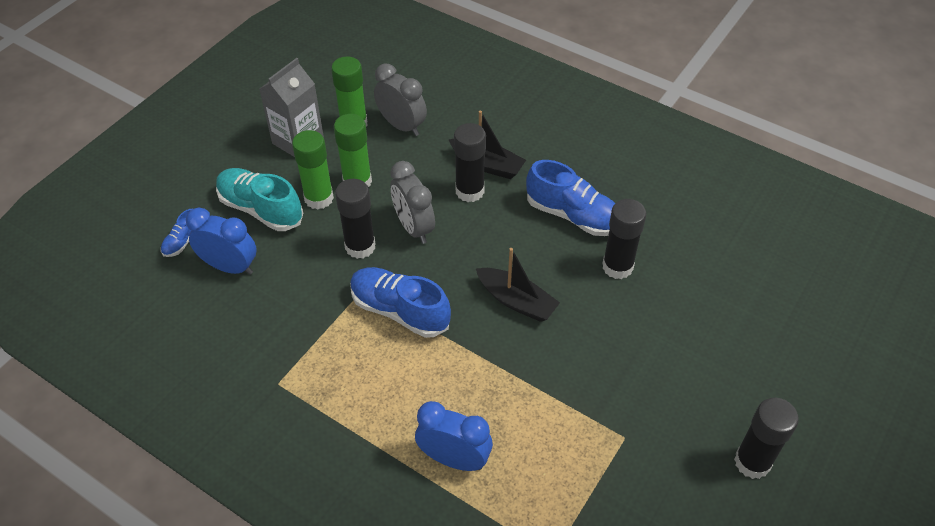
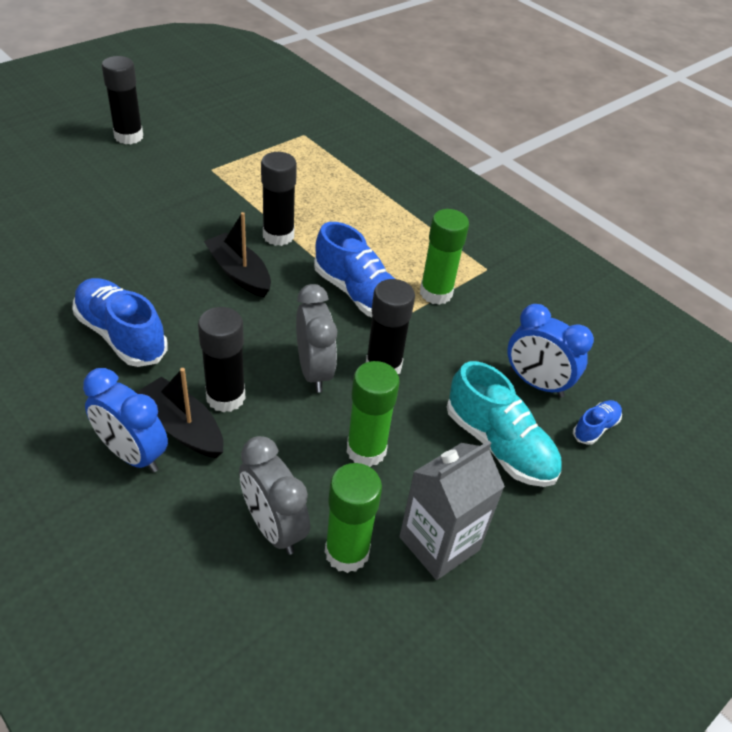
camera: 170 degrees left, 5 degrees down
(319, 198) = (422, 440): green glue stick -> green glue stick (436, 293)
(454, 459) = (350, 190): blue clock -> blue clock (132, 454)
(617, 267) = (116, 275): black glue stick -> black glue stick (278, 236)

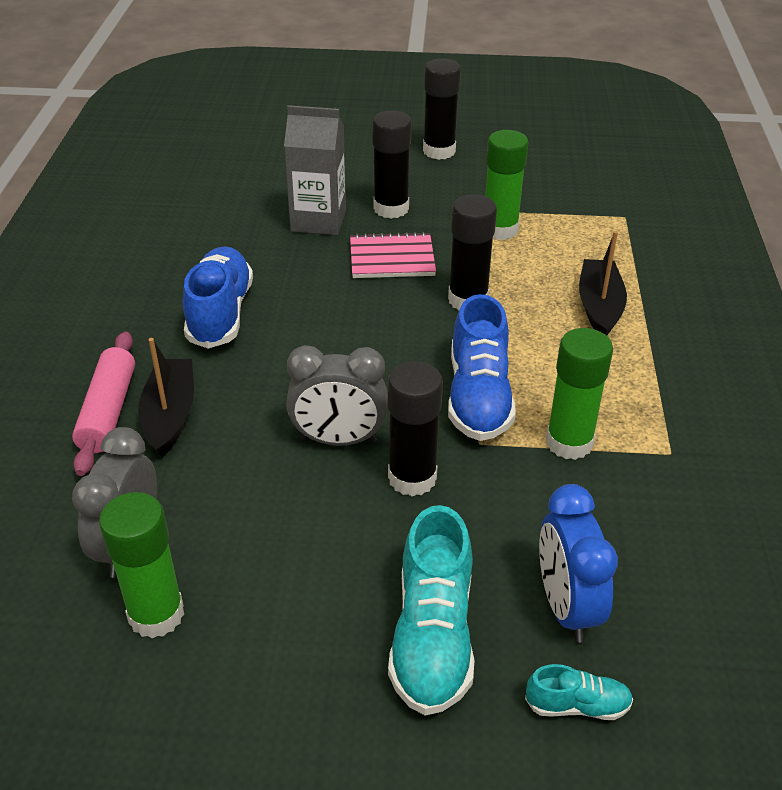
camera: 50 degrees right, 5 degrees down
(132, 454) = (108, 411): blue clock -> pink rolling pin
(194, 231) = (392, 258): none -> pink notebook
(225, 397) = (234, 413): black glue stick -> black glue stick (391, 209)
(239, 273) = (385, 315): black boat -> black boat (599, 307)
(314, 371) = (338, 440): grey clock -> grey clock turned 60 degrees clockwise
(366, 450) = (291, 541): green glue stick -> green glue stick (500, 229)
(439, 543) = (243, 676): grey carton -> grey carton (318, 220)
(595, 428) = (577, 705): blue shoe -> turquoise shoe

